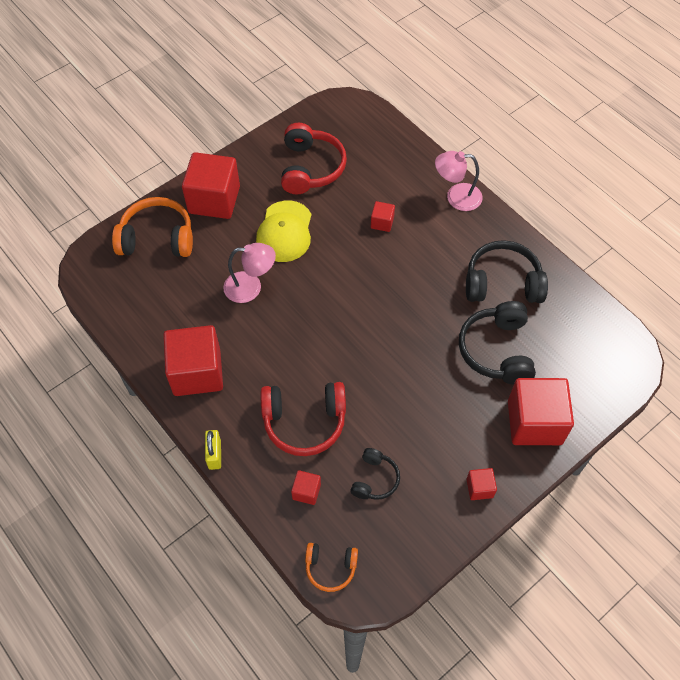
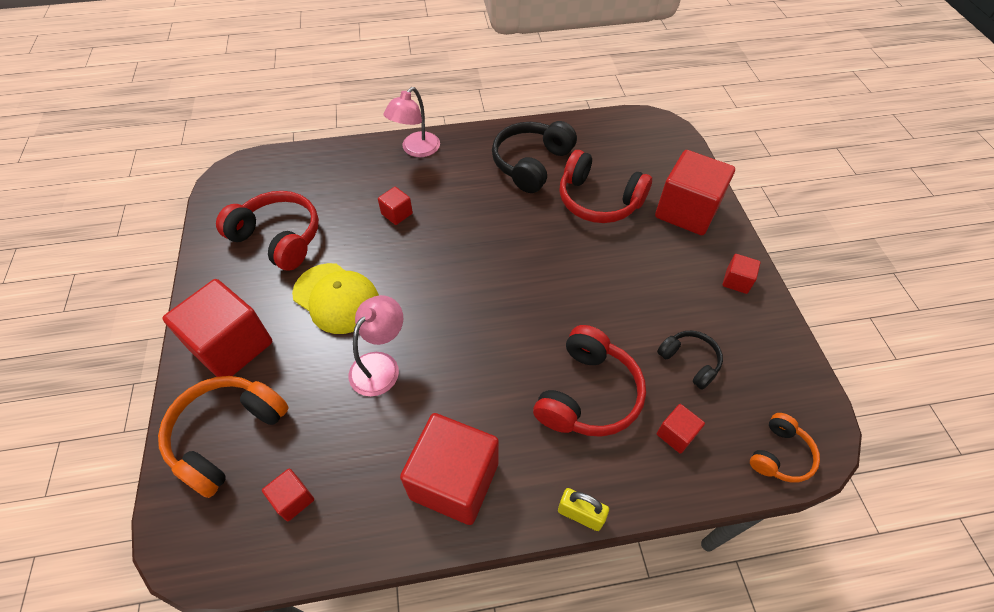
camera: 60 degrees left, 5 degrees down
(139, 295) = (293, 499): none -> red cube
(497, 350) = (598, 200): black headphones -> red headphones

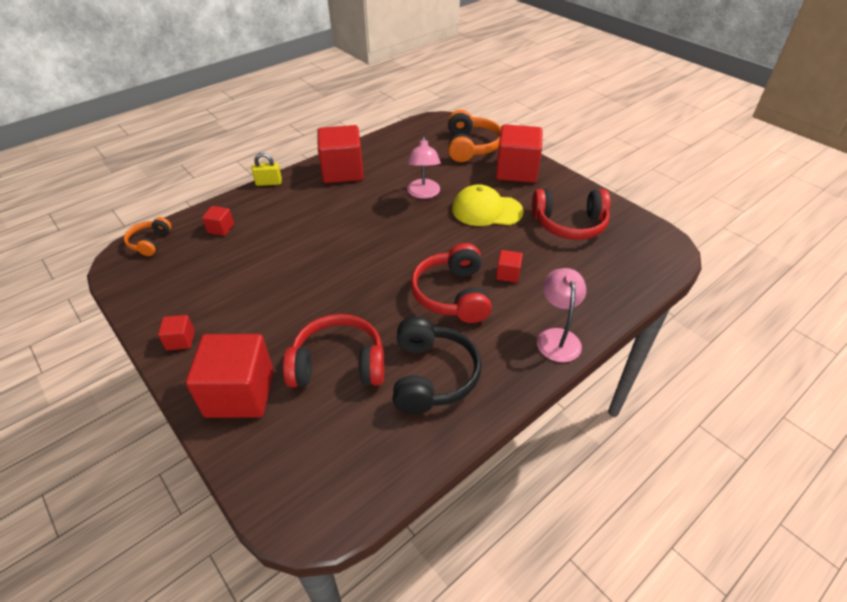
camera: 150 degrees right, 10 degrees down
(293, 499) = (415, 143): red cube -> none
(588, 394) = (285, 226): red headphones -> red headphones (452, 294)
(689, 361) = (217, 267): black headphones -> none

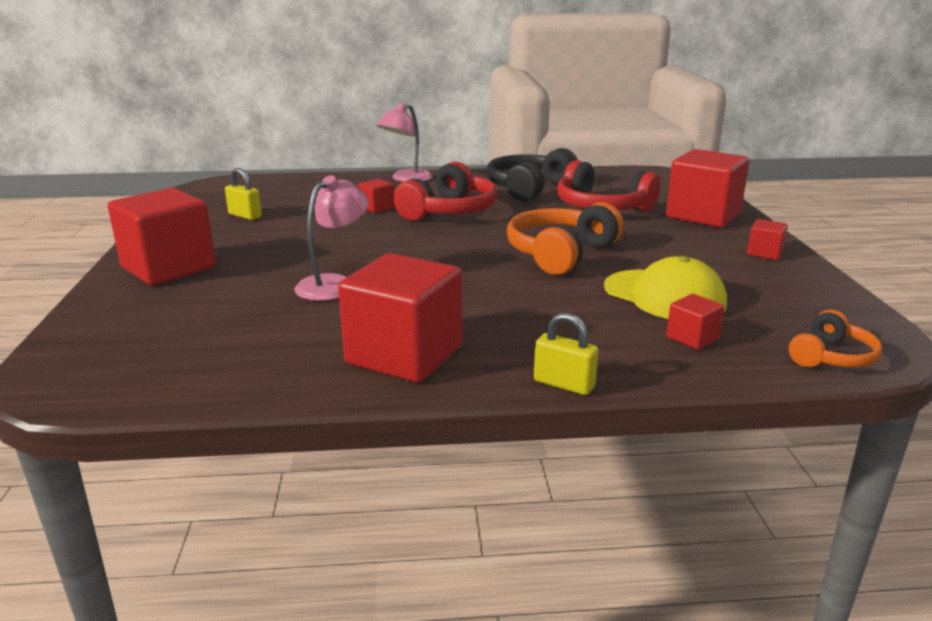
camera: 145 degrees left, 20 degrees down
(471, 146) = (139, 317): orange headphones -> orange headphones (561, 254)
(486, 210) = (296, 247): yellow cap -> yellow cap (664, 296)
(569, 224) = (245, 216): red headphones -> yellow padlock

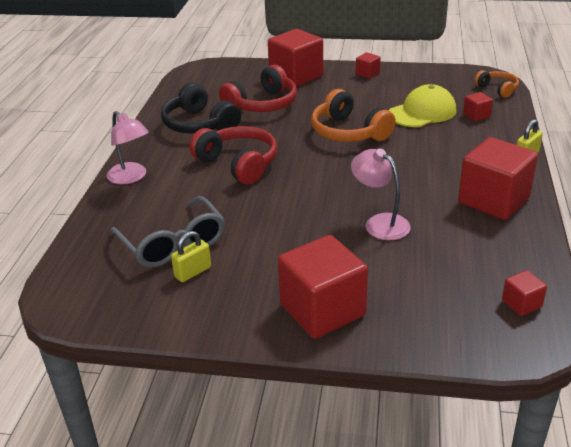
camera: 75 degrees left, 10 degrees up
(292, 205) = (173, 244): none -> grey glasses
(377, 208) = (210, 197): red cube -> red cube (521, 303)

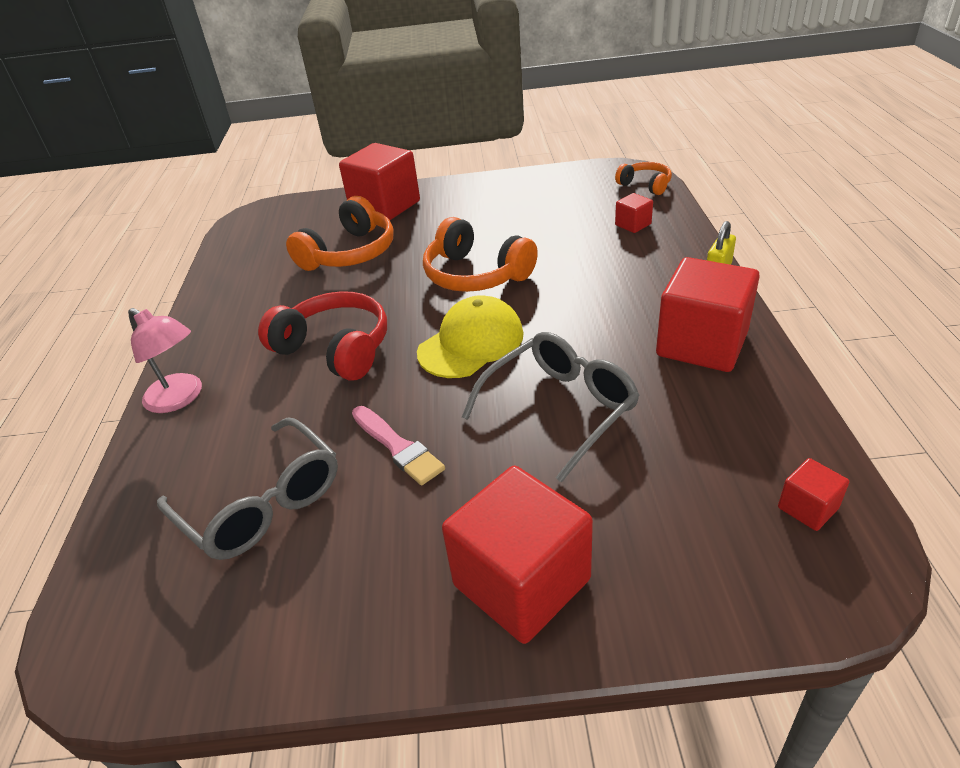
camera: 10 degrees left, 5 degrees up
(193, 272) = (302, 551): yellow padlock -> none
(199, 124) = (267, 297): black headphones -> none
(262, 104) = (349, 253): red headphones -> orange headphones
(265, 227) = (398, 447): none -> pink brush
(367, 73) = (476, 189): red cube -> none
(380, 223) = (560, 408): pink lamp -> grey glasses
(422, 112) = (563, 231): yellow cap -> yellow cap (471, 343)

